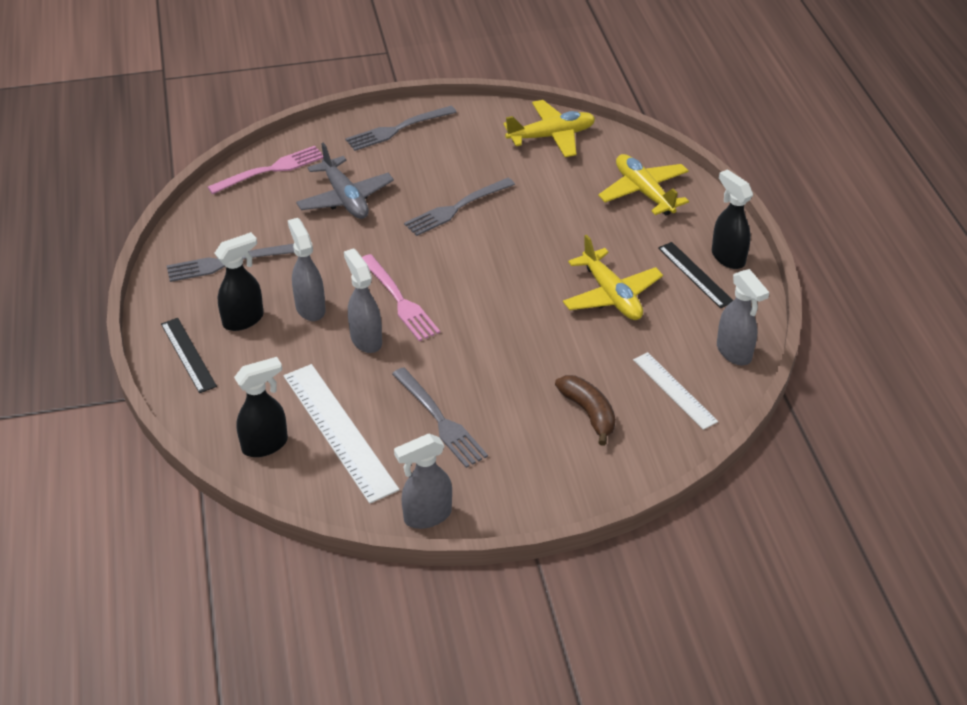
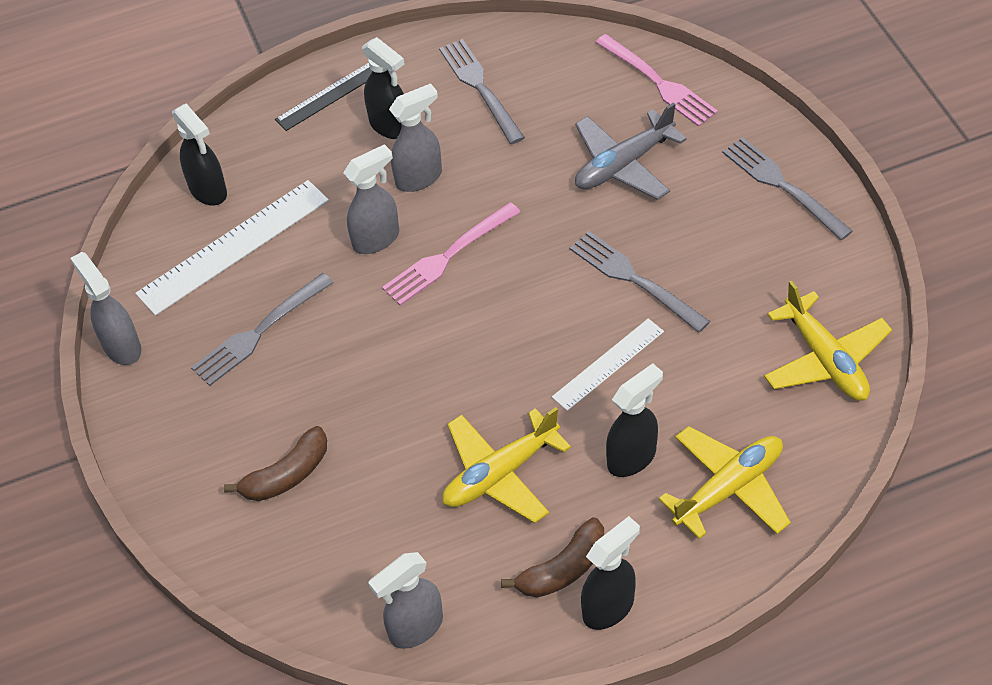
camera: 85 degrees right, 10 degrees up
(610, 230) = (632, 457): none -> black spray bottle
(674, 390) = (336, 563): white ruler -> white ruler (608, 364)
(695, 274) = (563, 569): black ruler -> brown banana

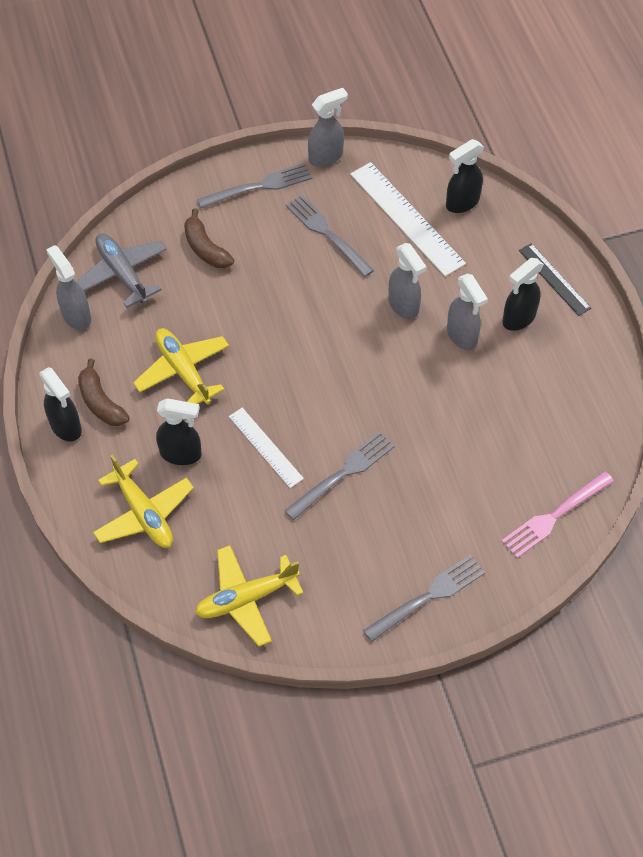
camera: 90 degrees right, 5 degrees up
(448, 256) = (381, 351): pink fork -> none
(480, 88) = (556, 383): grey fork -> grey fork (259, 186)
(623, 164) = (463, 479): grey plane -> grey plane (123, 274)
(632, 457) = (181, 454): black spray bottle -> black spray bottle turned 45 degrees counterclockwise

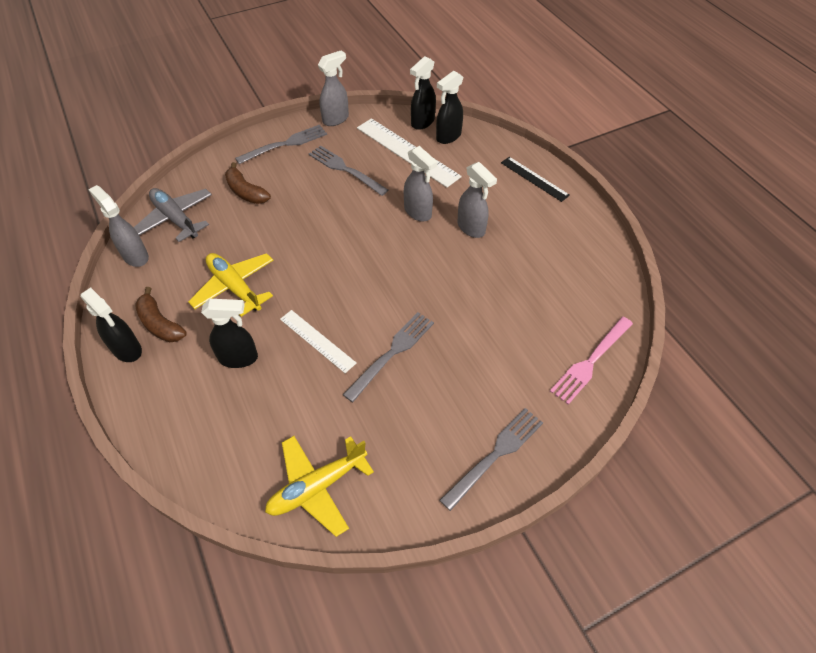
camera: 10 degrees left, 5 degrees down
(143, 513) = (206, 418): yellow plane -> none
(518, 318) = (514, 210): black spray bottle -> black spray bottle (422, 122)

